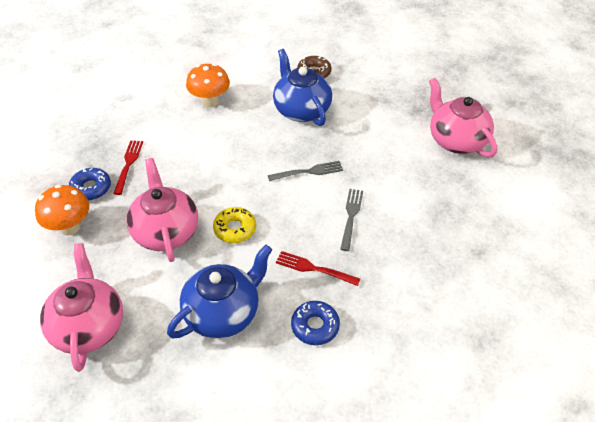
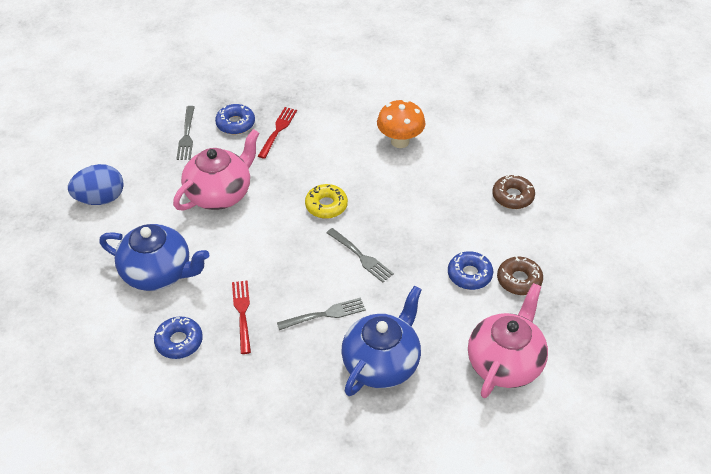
camera: 60 degrees right, 0 degrees up
(70, 227) = (186, 135): orange mushroom -> grey fork
(89, 326) = (100, 199): pink teapot -> blue egg
(128, 165) = (278, 131): red fork -> red fork turned 45 degrees counterclockwise
(235, 229) = (252, 237): yellow donut -> yellow donut (326, 205)
(301, 110) = (445, 212): blue teapot -> blue teapot (382, 363)
(368, 123) = (469, 275): none -> blue donut
(390, 103) = (519, 280): none -> brown donut

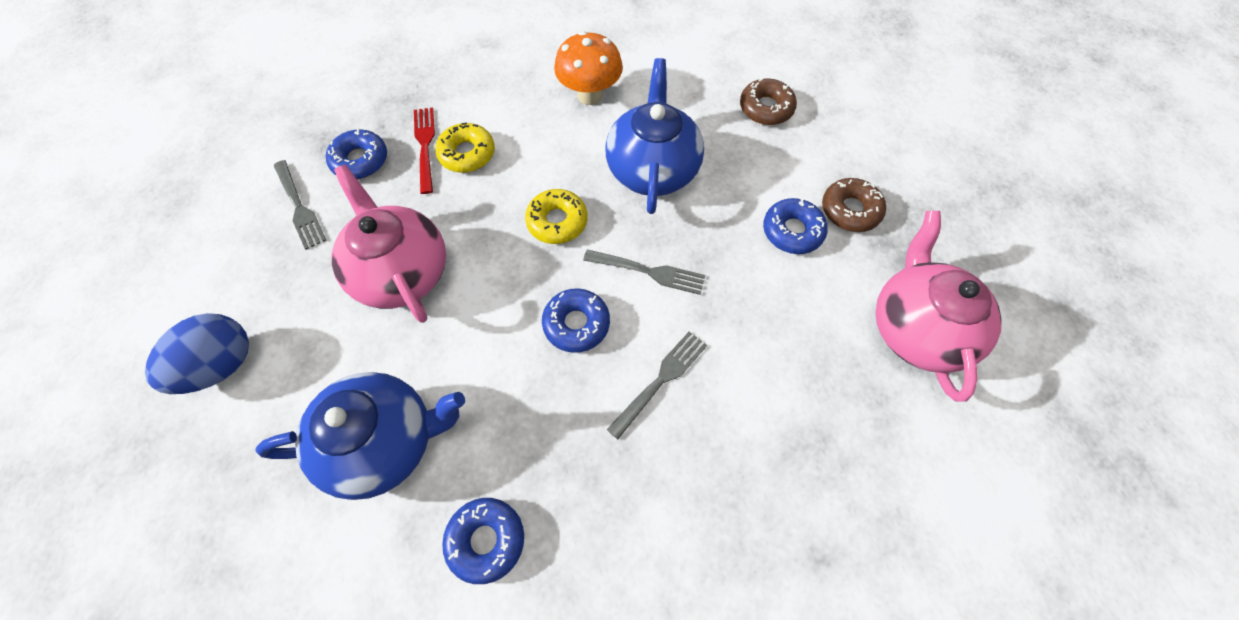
camera: 30 degrees left, 15 degrees up
(220, 193) = (401, 272): pink teapot -> pink teapot turned 45 degrees counterclockwise
(242, 314) = (550, 441): red fork -> none
(298, 264) = (576, 324): none -> blue donut
(299, 145) = (467, 154): none -> yellow donut
(382, 363) = (780, 412): blue teapot -> blue teapot (652, 169)

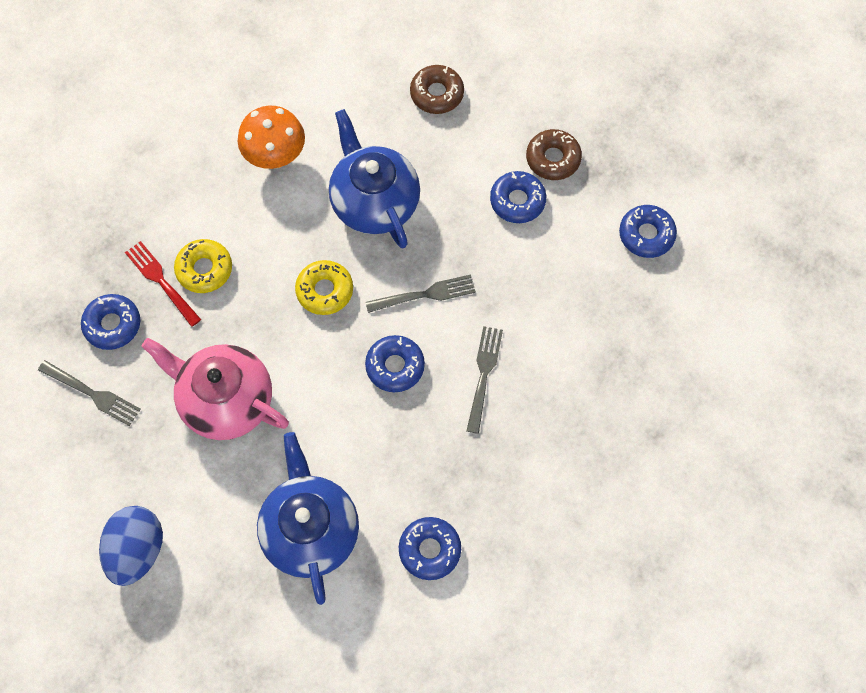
camera: 30 degrees left, 5 degrees up
(384, 442) = (310, 530): blue teapot -> blue teapot turned 60 degrees counterclockwise
(917, 328) = (646, 235): pink teapot -> blue donut

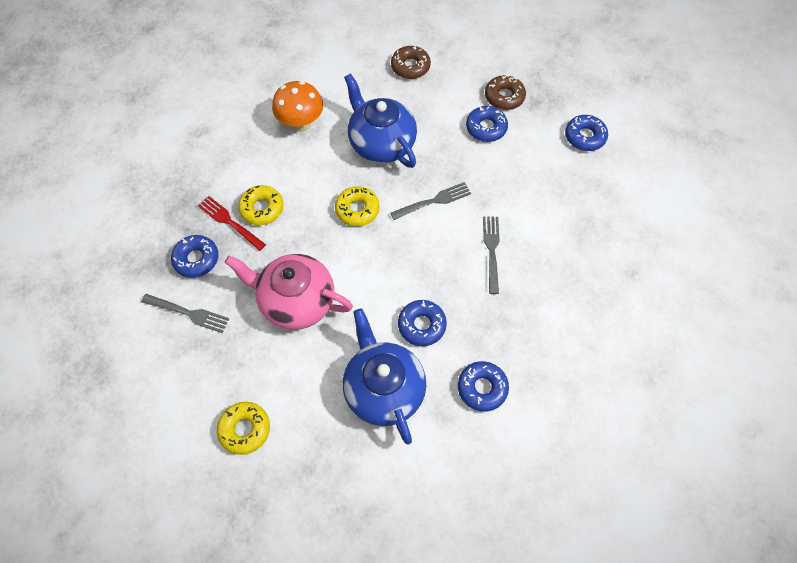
camera: 10 degrees left, 5 degrees down
(137, 550) = (245, 429): blue egg -> yellow donut
(395, 366) = (423, 255): blue donut -> blue donut (421, 325)

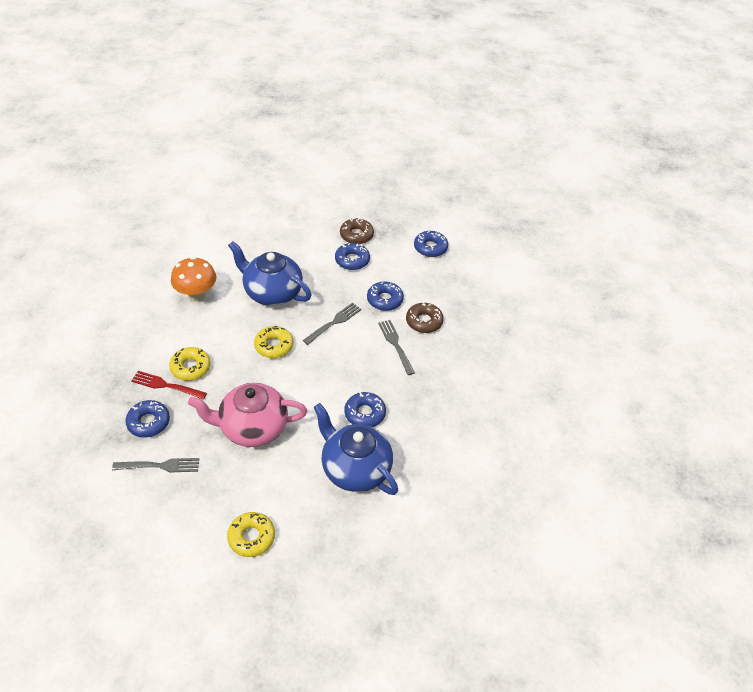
camera: 25 degrees left, 15 degrees down
(410, 67) = (271, 231): brown donut -> brown donut (424, 321)
(482, 388) = (432, 443): blue donut -> blue donut (385, 300)

